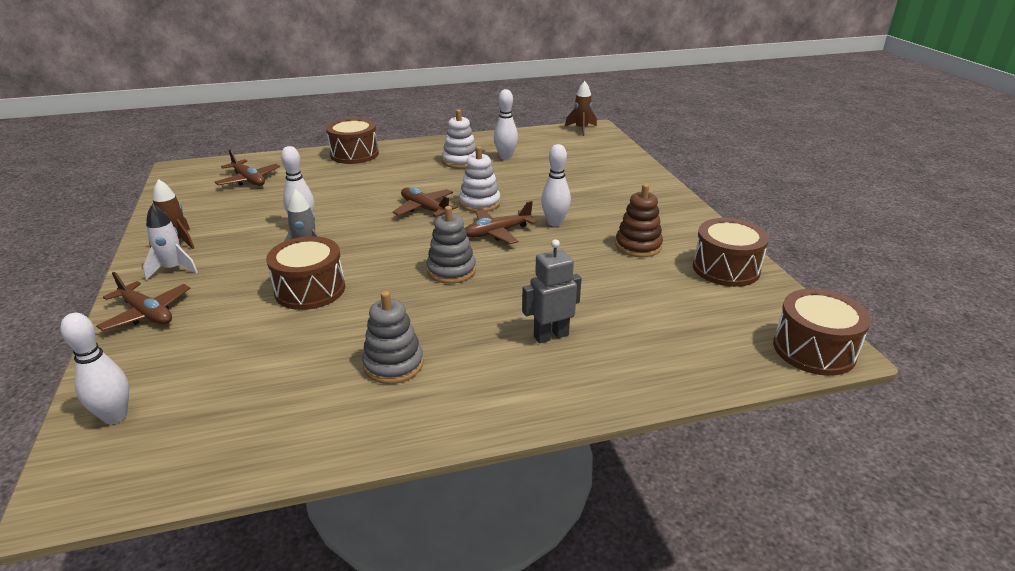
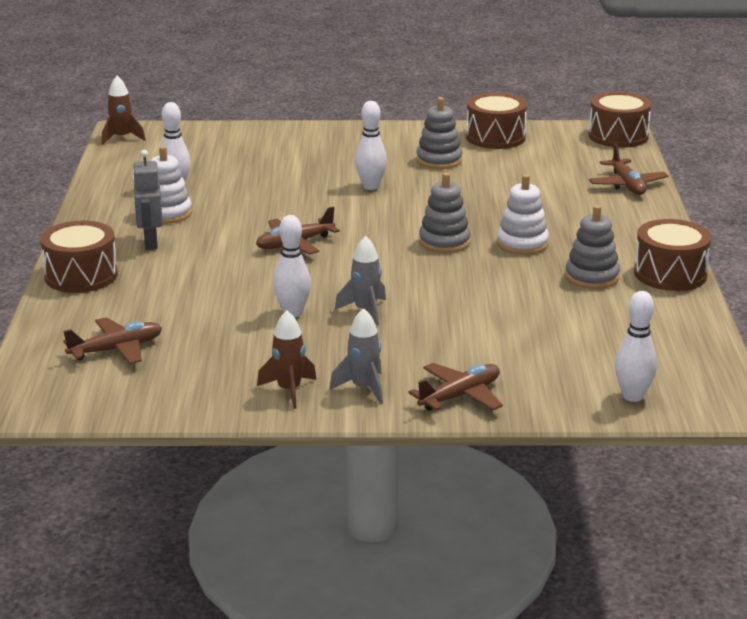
camera: 75 degrees left, 5 degrees down
(173, 269) = (363, 388): white rocket -> grey rocket
(310, 290) = (449, 310): brown drum -> brown drum (670, 274)
(479, 203) = (299, 215): white stacking toy -> white stacking toy (522, 244)
(497, 233) = (376, 214): brown plane -> brown plane (627, 185)
(551, 335) = (570, 214): grey robot -> grey robot (150, 243)
(638, 246) = (439, 160): brown stacking toy -> grey stacking toy

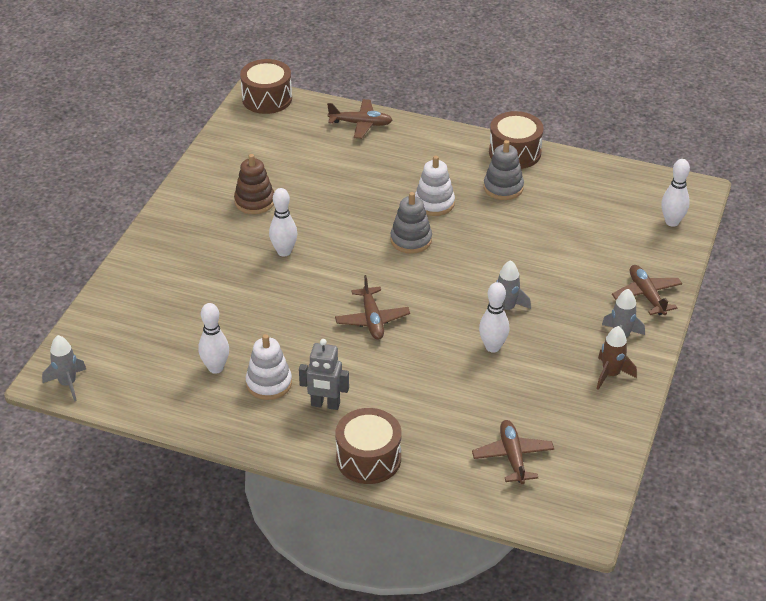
camera: 70 degrees left, 15 degrees up
(122, 138) = (68, 384): brown rocket -> grey rocket
(439, 160) = (254, 202): grey stacking toy -> brown stacking toy
(495, 137) = (227, 159): brown drum -> none

